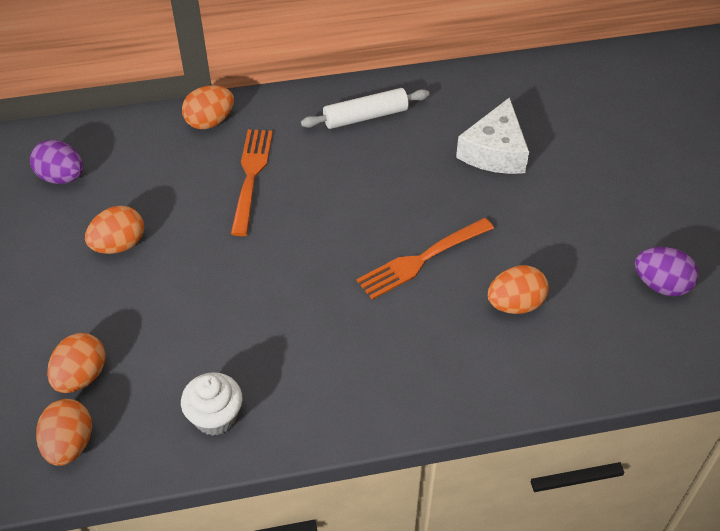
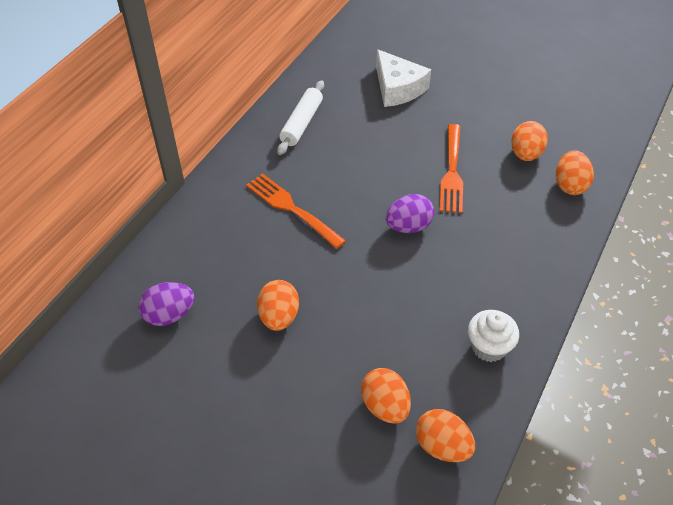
camera: 50 degrees left, 0 degrees up
(210, 122) = (213, 200): orange egg -> orange egg (570, 185)
(661, 285) = (565, 91): purple egg -> purple egg (408, 226)

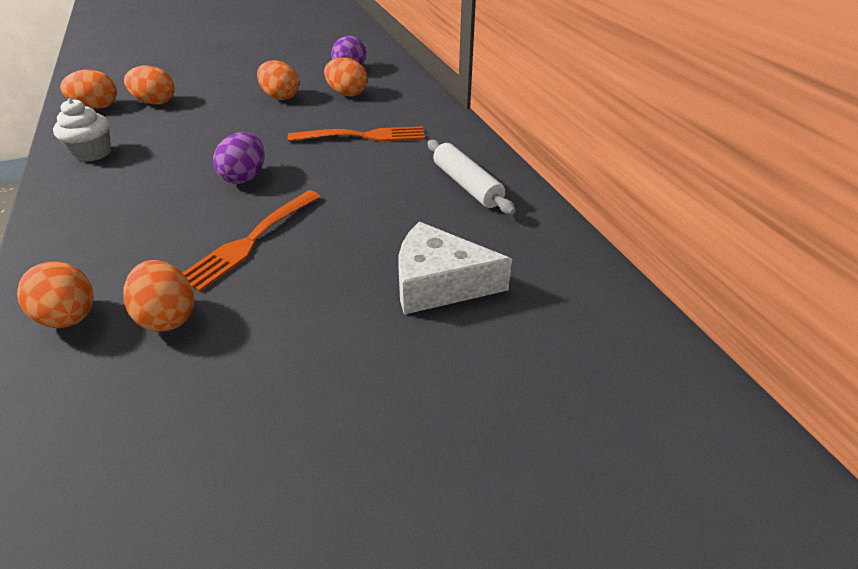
camera: 130 degrees right, 10 degrees down
(227, 274) = (347, 94): none -> orange egg
(451, 171) = (252, 240): orange fork -> orange fork turned 105 degrees counterclockwise

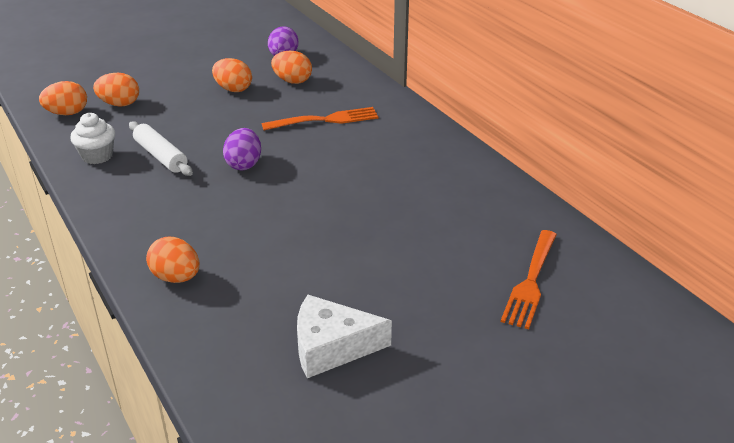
camera: 10 degrees left, 5 degrees down
(168, 317) = (247, 269): orange egg -> none
(252, 240) = (278, 212): orange fork -> orange fork (530, 281)
(439, 284) = (431, 227): white cheese -> white cheese (331, 347)
(466, 185) = (426, 154): white rolling pin -> white rolling pin (160, 156)

